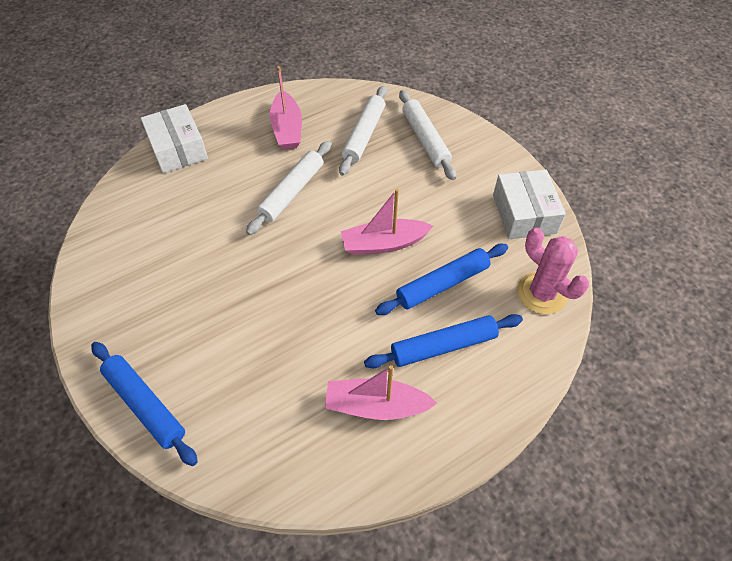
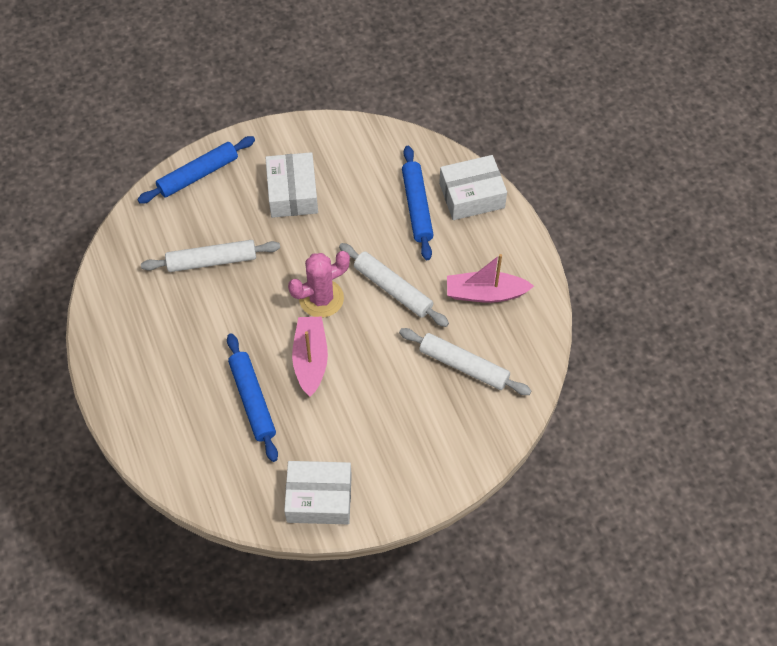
camera: 100 degrees right, 5 degrees up
(175, 295) = (292, 193): none -> white box
(376, 405) = (151, 326): pink boat -> none
(425, 139) = (446, 426): white rolling pin -> white rolling pin (212, 261)
(443, 346) = (189, 387): blue rolling pin -> blue rolling pin (417, 207)
(541, 293) = (220, 484): pink cactus -> pink cactus (321, 298)

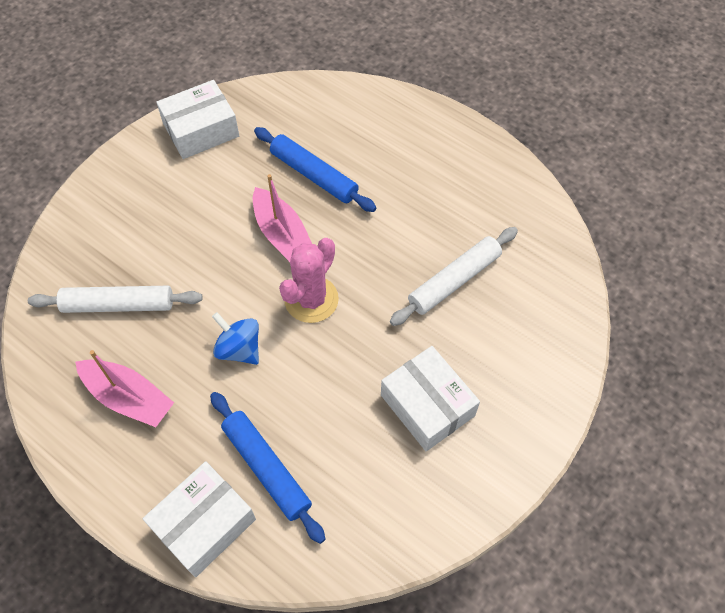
camera: 150 degrees right, 0 degrees up
(198, 175) = (551, 369): blue rolling pin -> none
(393, 289) = (239, 349): white rolling pin -> blue spinning top
(485, 293) = (128, 398): pink boat -> pink boat turned 60 degrees clockwise

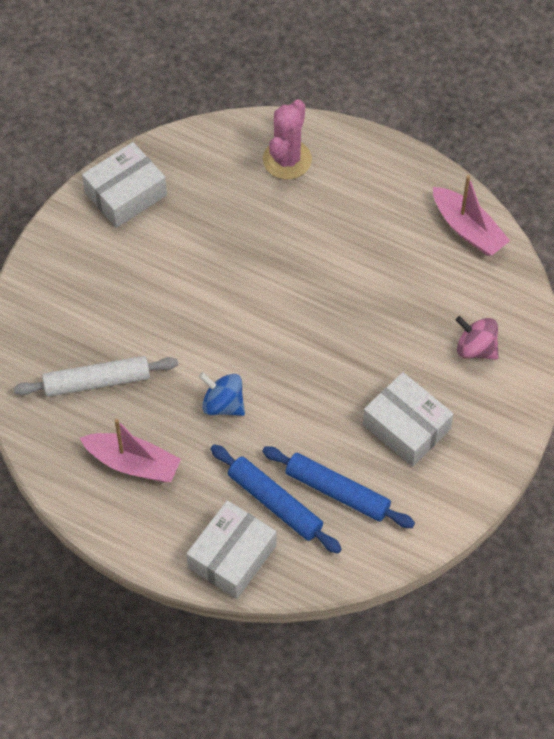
camera: 10 degrees left, 0 degrees up
(283, 235) = (236, 290): pink boat -> pink boat (468, 229)
(311, 299) = (279, 348): pink cactus -> pink cactus (287, 159)
(314, 175) = (252, 225): blue rolling pin -> blue rolling pin (337, 492)
(454, 281) = (410, 310): white rolling pin -> none
(516, 331) = (475, 348): none -> pink spinning top

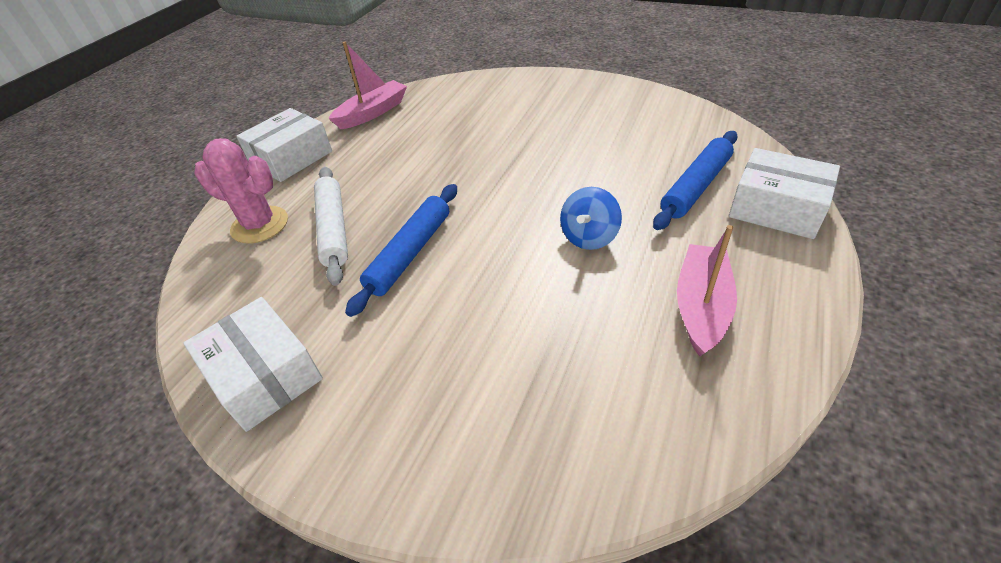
camera: 90 degrees left, 15 degrees down
(97, 381) = (588, 364): white rolling pin -> white rolling pin (334, 229)
(337, 492) = (663, 151): blue rolling pin -> blue rolling pin (410, 253)
(406, 427) = (580, 123): white box -> white box (291, 158)
(475, 348) = (493, 99): pink spinning top -> none

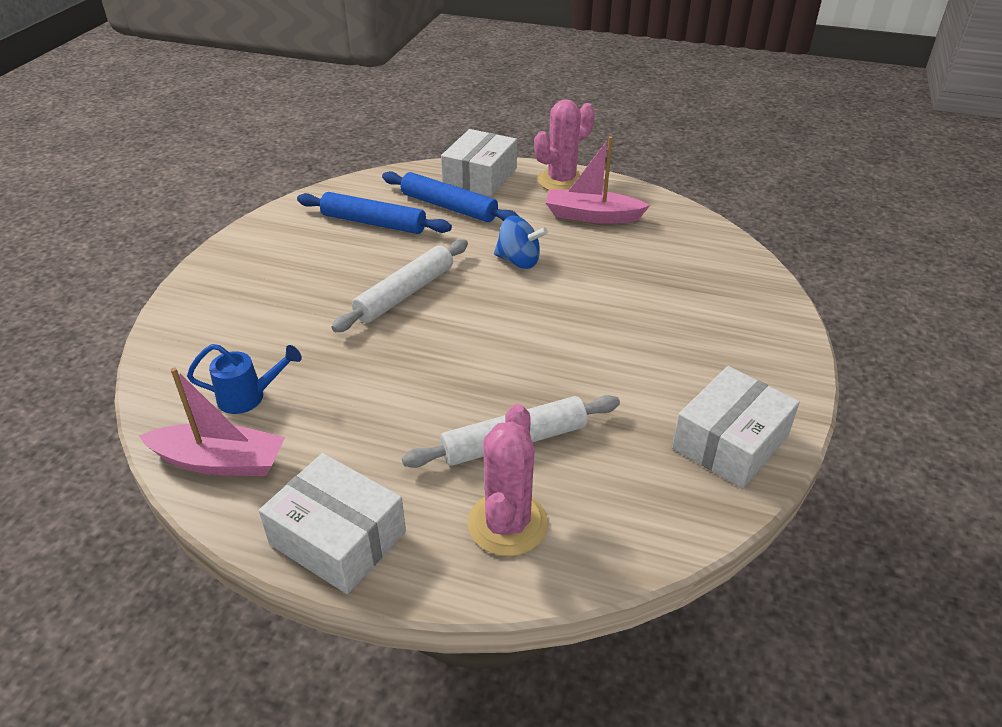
camera: 100 degrees left, 5 degrees down
(372, 113) = (220, 461): pink boat -> pink boat turned 150 degrees clockwise
(410, 253) = (550, 369): blue rolling pin -> blue rolling pin (373, 223)
(426, 114) = (249, 397): none -> blue watering can
(536, 168) = (405, 293): none -> white rolling pin
(794, 282) = (561, 181): none -> pink cactus

